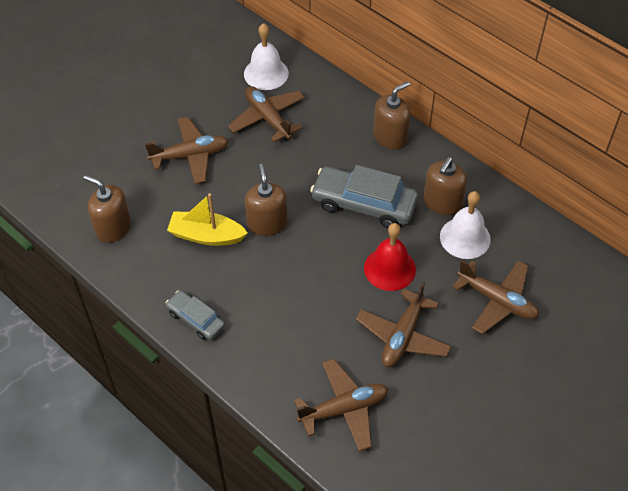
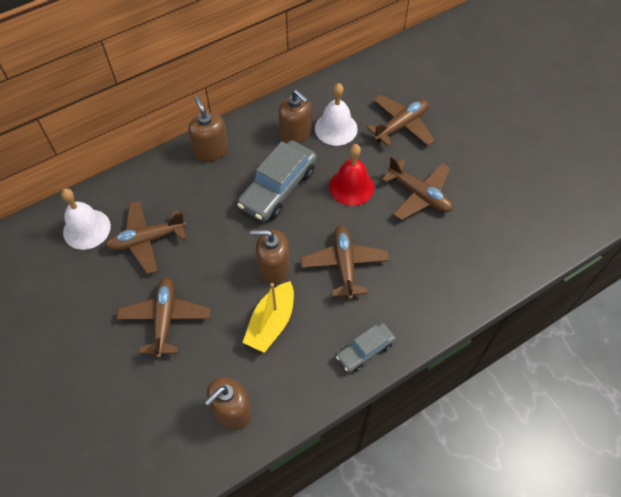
camera: 75 degrees left, 5 degrees up
(344, 409) = (479, 252): brown plane -> brown plane (344, 265)

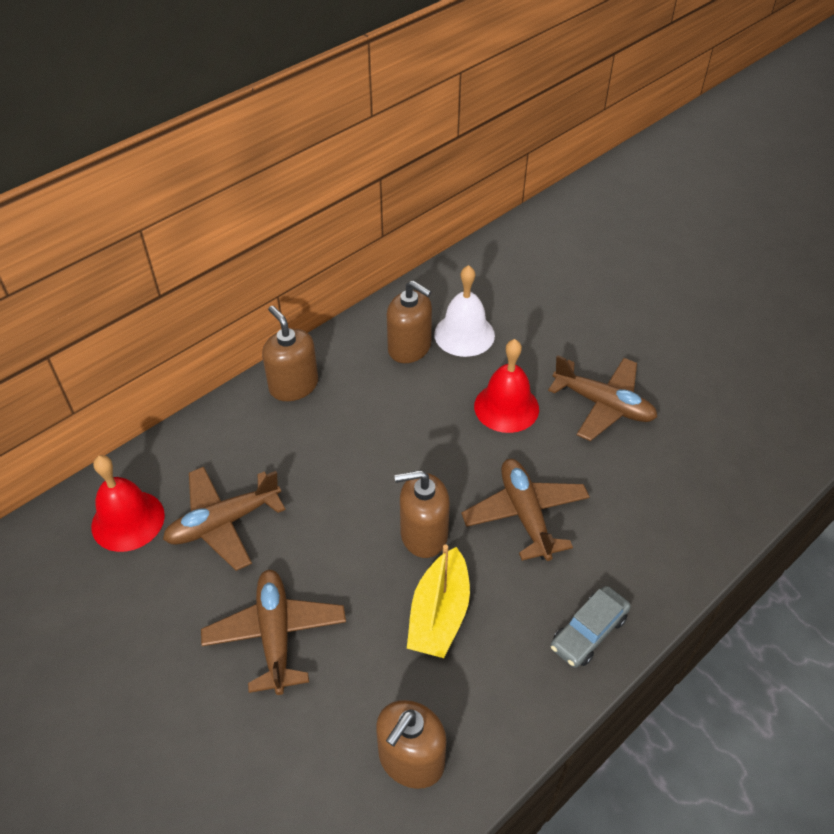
camera: 10 degrees left, 10 degrees down
(86, 229) = (128, 520): white bell -> red bell
(278, 188) = (403, 423): grey car -> none
(401, 125) = (552, 319): brown plane -> none

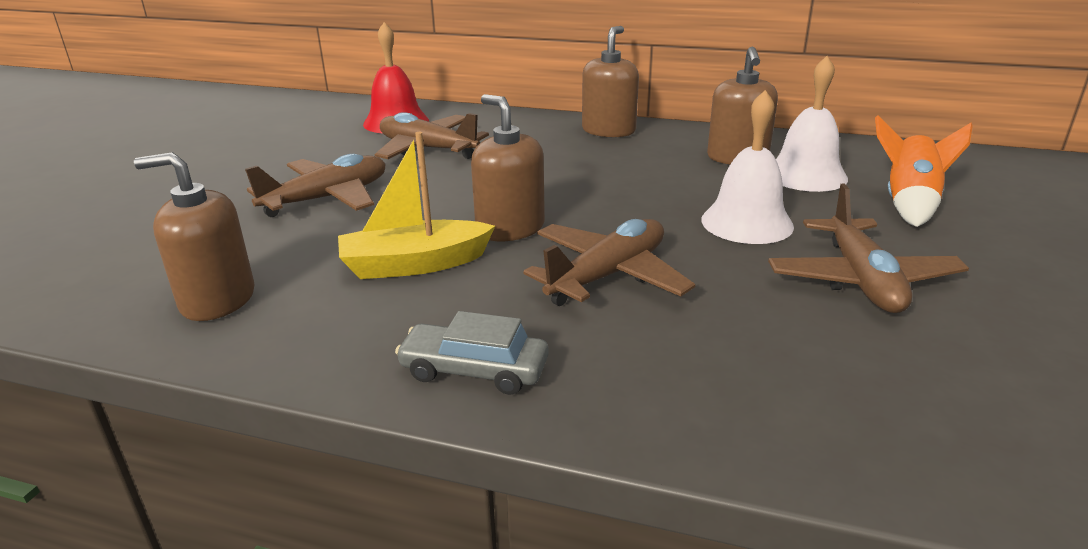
camera: 60 degrees right, 20 degrees down
(506, 407) = (747, 222): red bell -> white bell
(537, 320) = (908, 204): none -> orange rocket

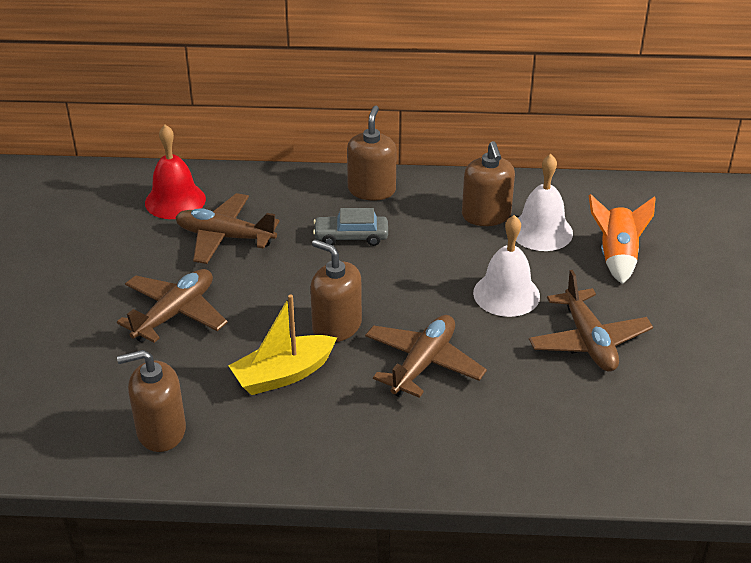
camera: 15 degrees left, 10 degrees up
(474, 370) = (366, 458): grey car -> grey car (351, 237)

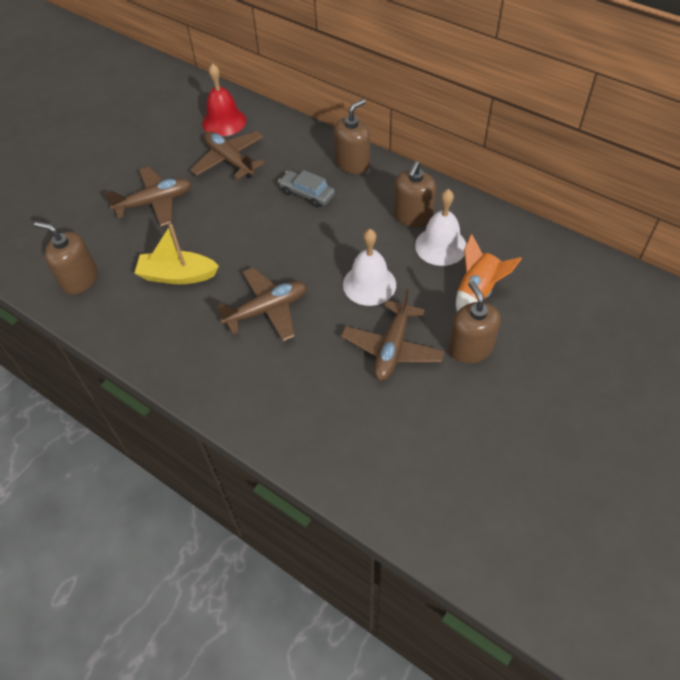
camera: 35 degrees right, 15 degrees up
(336, 326) = (239, 256): brown soap dispenser -> brown soap dispenser (470, 348)

